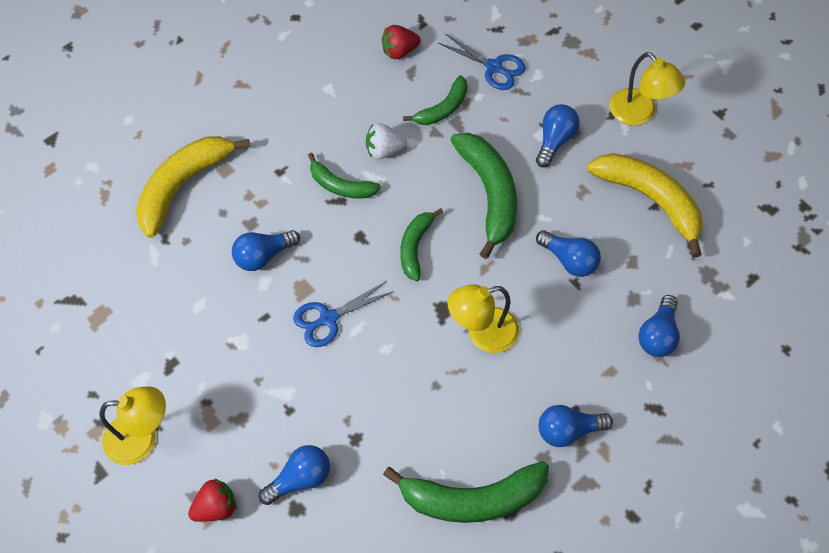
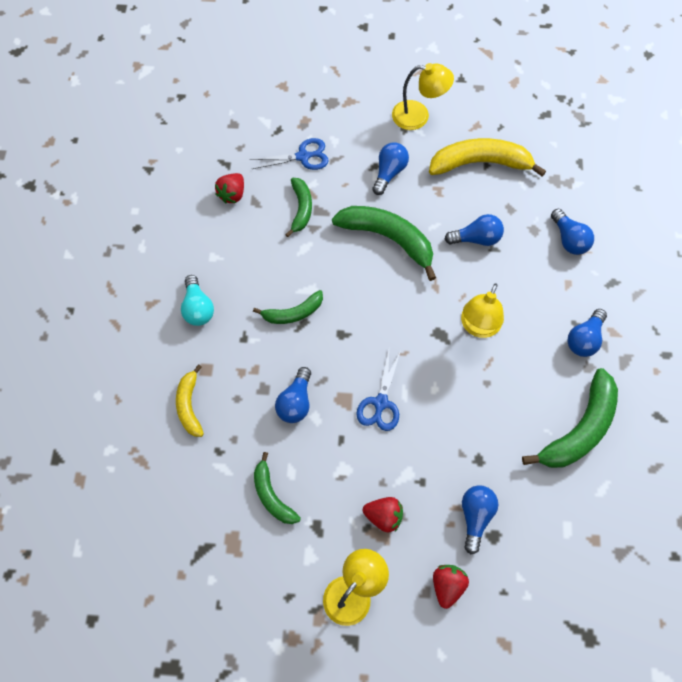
camera: 45 degrees left, 5 degrees up
(183, 186) = (189, 405): yellow banana -> yellow banana, size x0.58
(229, 406) = (384, 516): none -> red strawberry
(272, 118) = (198, 308): none -> turquoise light bulb
(384, 150) = (295, 266): white strawberry -> none
(415, 247) = (382, 310): green banana -> green banana (272, 495)
(555, 140) = (389, 172): blue light bulb -> blue light bulb turned 45 degrees clockwise

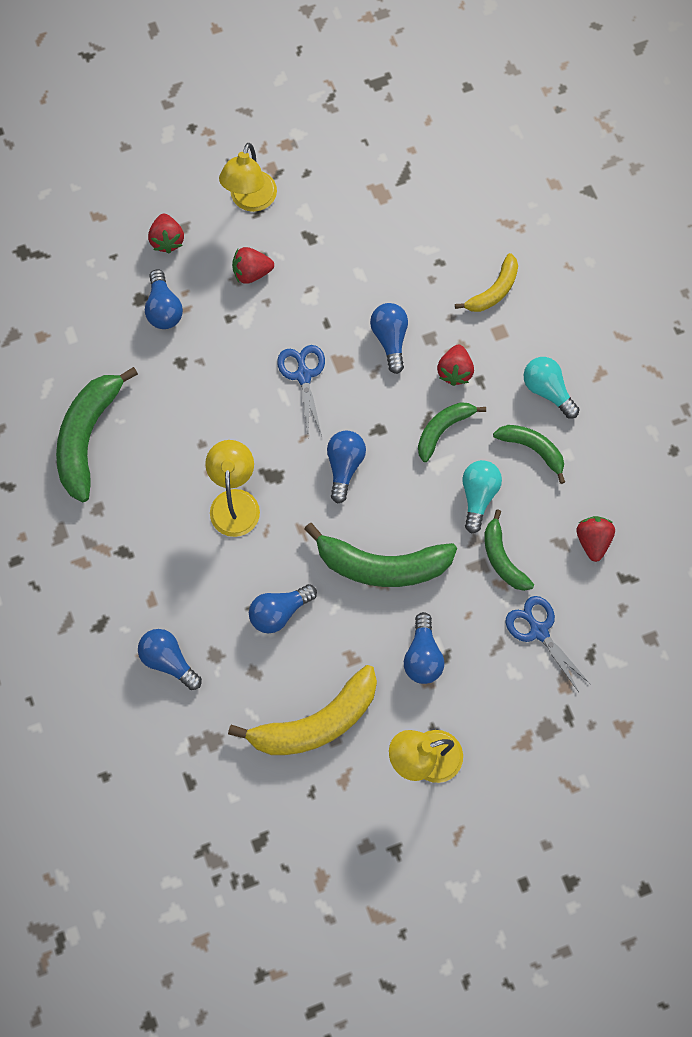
camera: 155 degrees right, 5 degrees up
(189, 405) = (493, 291): yellow banana -> yellow banana turned 75 degrees clockwise
(259, 353) = (455, 371): none -> red strawberry
(272, 495) = (366, 246): green banana -> green banana (532, 449)
(294, 256) = (478, 496): none -> turquoise light bulb
(303, 156) = (539, 631): blue scissors -> blue scissors turned 90 degrees clockwise
(584, 339) = (112, 539): blue light bulb -> blue light bulb (344, 466)

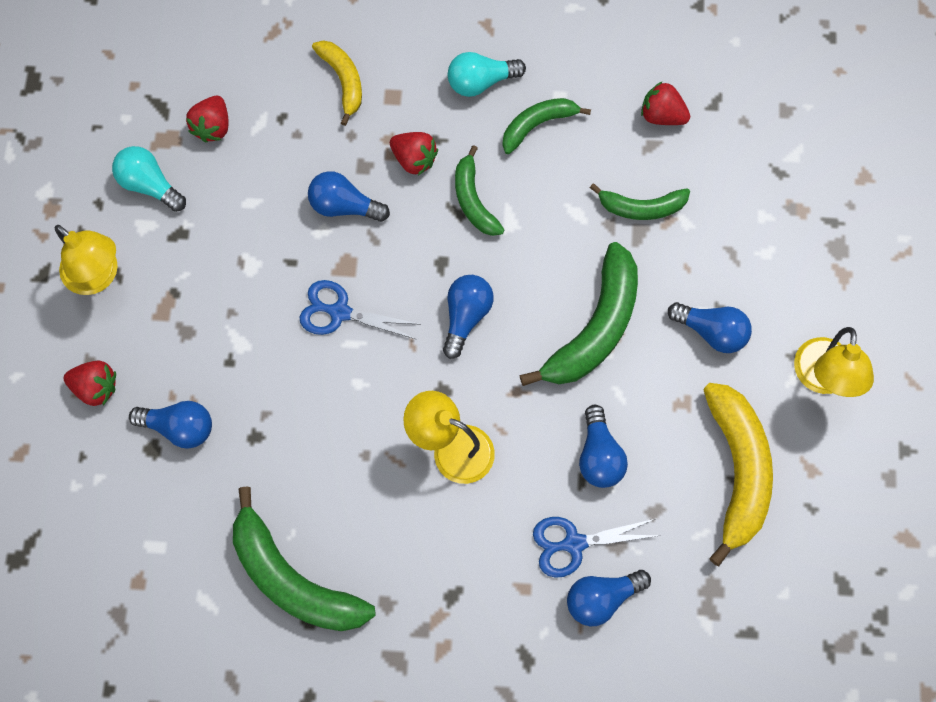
camera: 65 degrees left, 0 degrees up
(251, 272) = (187, 313): red strawberry -> red strawberry (212, 127)
(344, 466) = (466, 316): blue light bulb -> blue light bulb turned 75 degrees clockwise
(478, 496) = (563, 199): turquoise light bulb -> turquoise light bulb (149, 185)
(539, 631) = (733, 208): blue scissors -> blue scissors (574, 543)

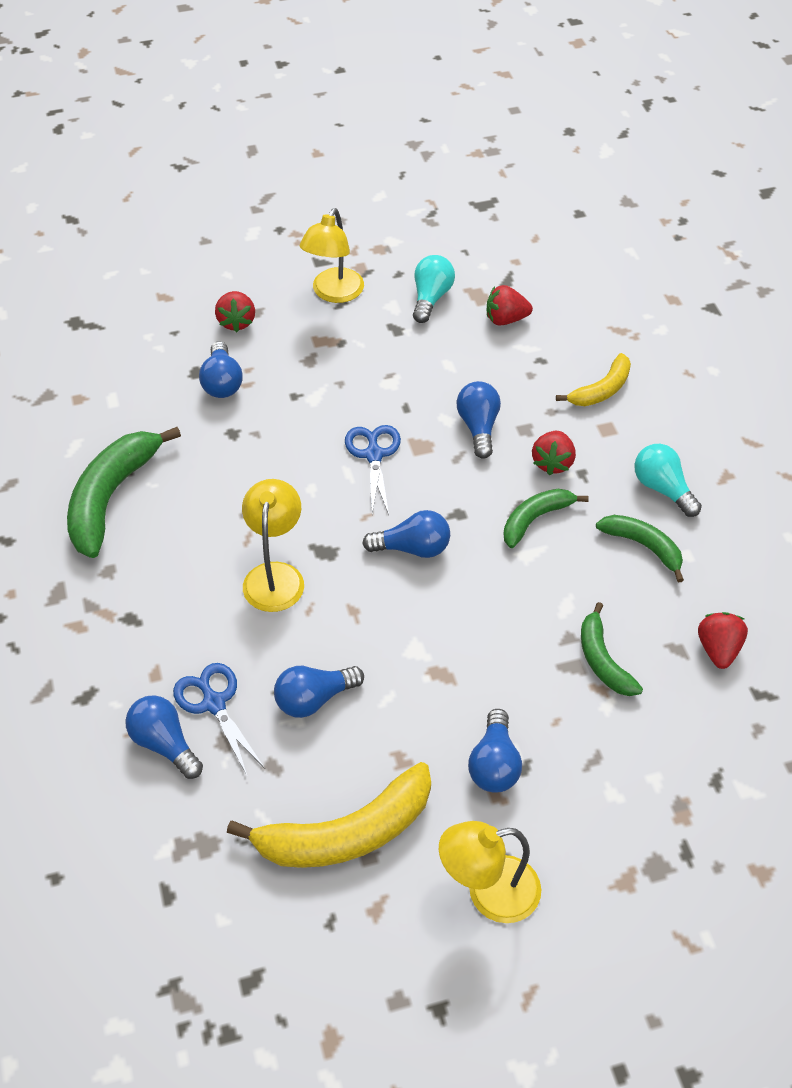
camera: 70 degrees right, 20 degrees down
(595, 327) = (450, 656): green banana -> none

